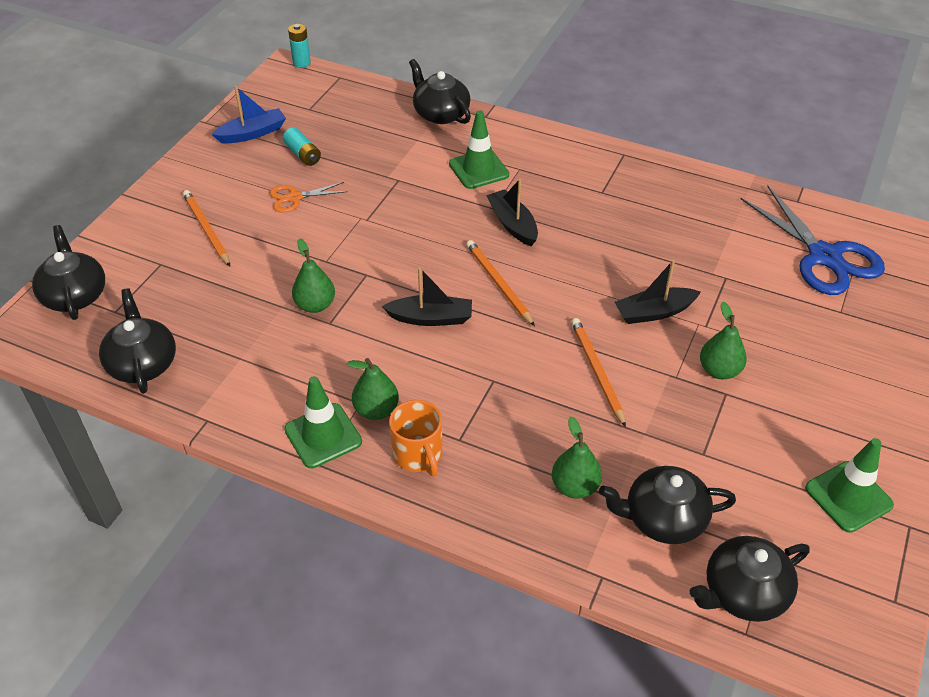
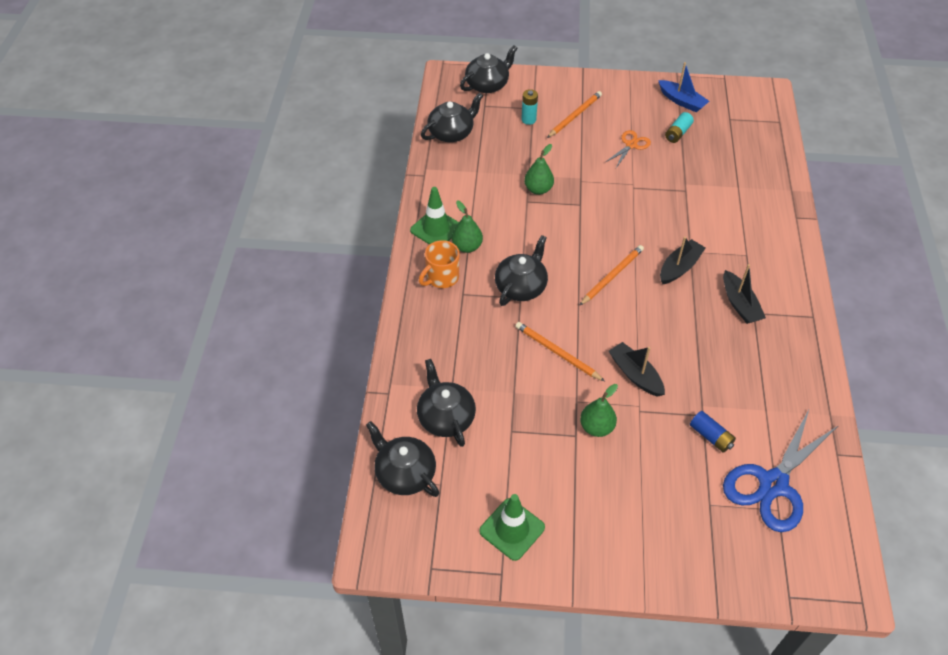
camera: 70 degrees right, 5 degrees up
(295, 198) = (631, 145): orange scissors -> orange scissors turned 75 degrees clockwise
(301, 63) = (780, 96): turquoise battery -> turquoise battery (528, 120)
(431, 318) = (558, 249): black boat -> black boat (739, 304)
(440, 114) = (779, 190): black teapot -> black teapot (521, 286)
(479, 169) = (728, 231): green traffic cone -> none
(575, 486) = (451, 363): green pear -> none
(597, 371) = (557, 352): orange pencil -> orange pencil turned 105 degrees counterclockwise
(755, 281) = (711, 436): none -> blue battery

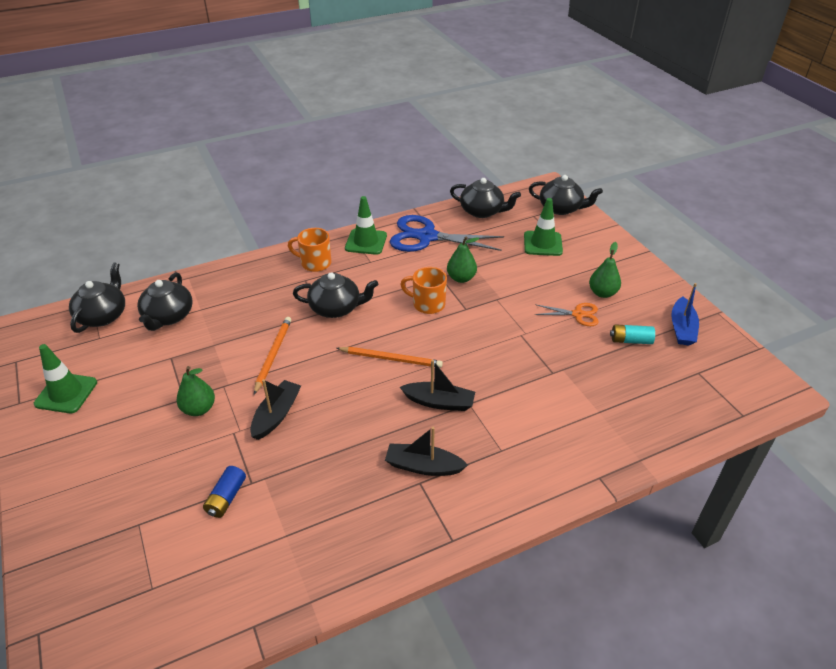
camera: 60 degrees right, 10 degrees down
(445, 417) = (168, 316): black teapot -> black teapot turned 150 degrees clockwise
(467, 246) = (359, 264): green pear -> green pear (602, 293)
(528, 120) = (542, 244): turquoise battery -> green traffic cone
(558, 225) = (427, 304): none -> orange mug
(575, 116) = (578, 267): orange pencil -> none
(739, 304) = (423, 466): black boat -> black boat turned 60 degrees clockwise
(773, 484) = (184, 573): blue scissors -> blue scissors (427, 237)

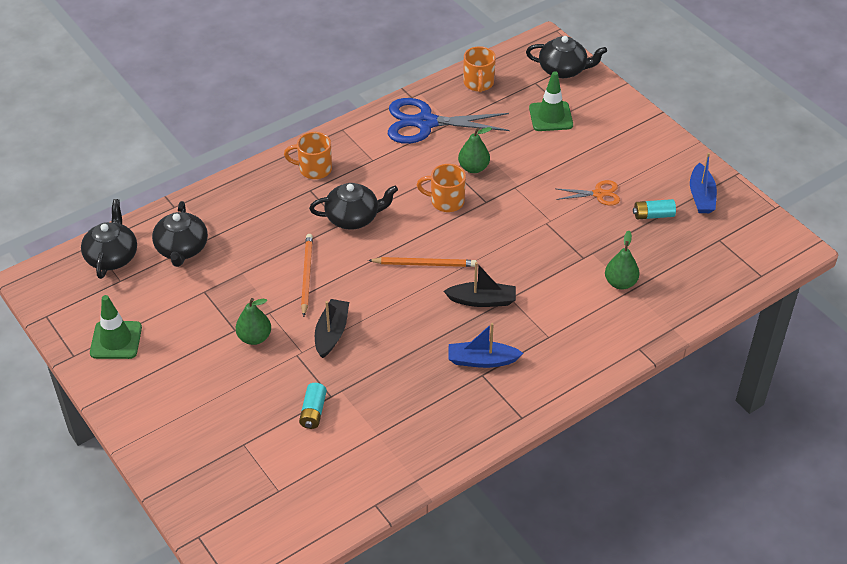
camera: 10 degrees left, 5 degrees up
(226, 498) = (313, 412): blue battery -> turquoise battery
(366, 242) = (361, 137): green traffic cone -> none
(423, 466) = (482, 360): black boat -> blue boat
(482, 211) = (478, 83): black teapot -> orange mug
(602, 293) = (620, 167): green pear -> green pear (620, 283)

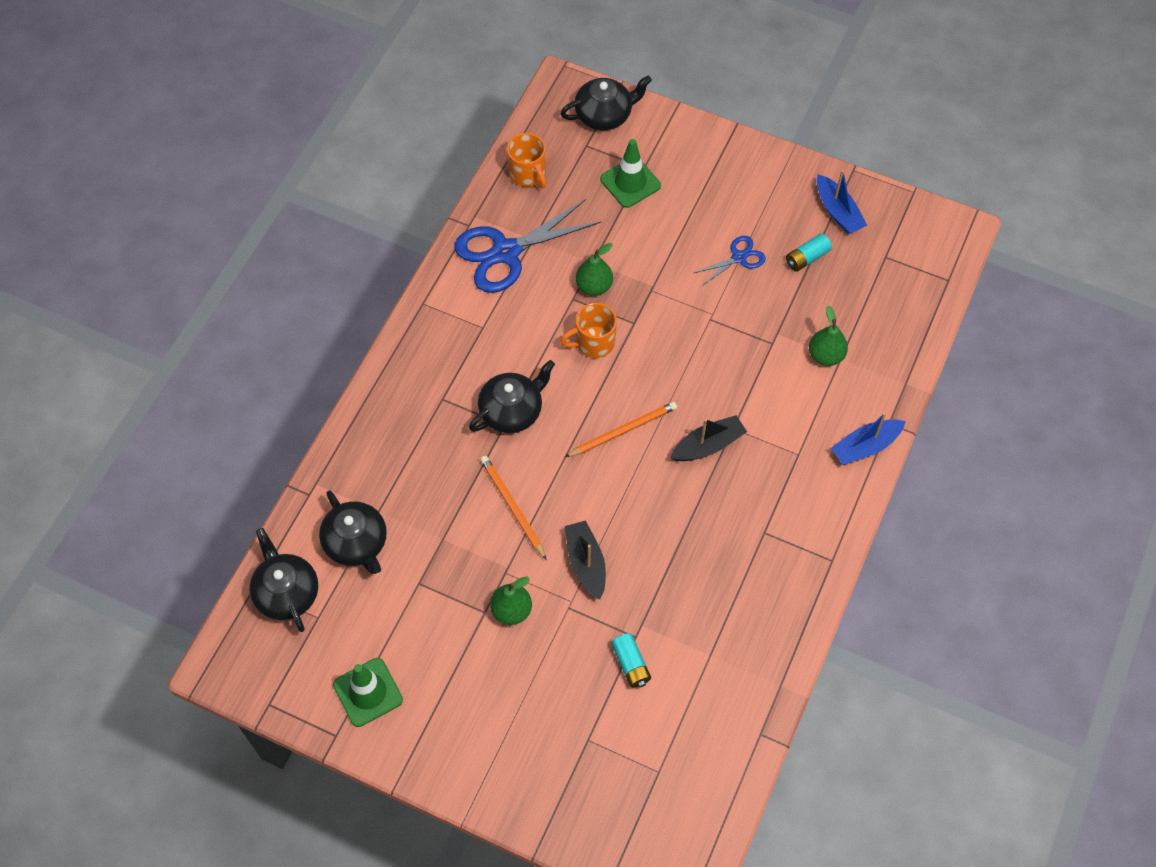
camera: 30 degrees left, 15 degrees up
(314, 169) = (428, 370): orange mug -> none
(482, 360) = (753, 516): blue boat -> blue boat (865, 446)
(599, 194) = (739, 257): orange scissors -> blue scissors

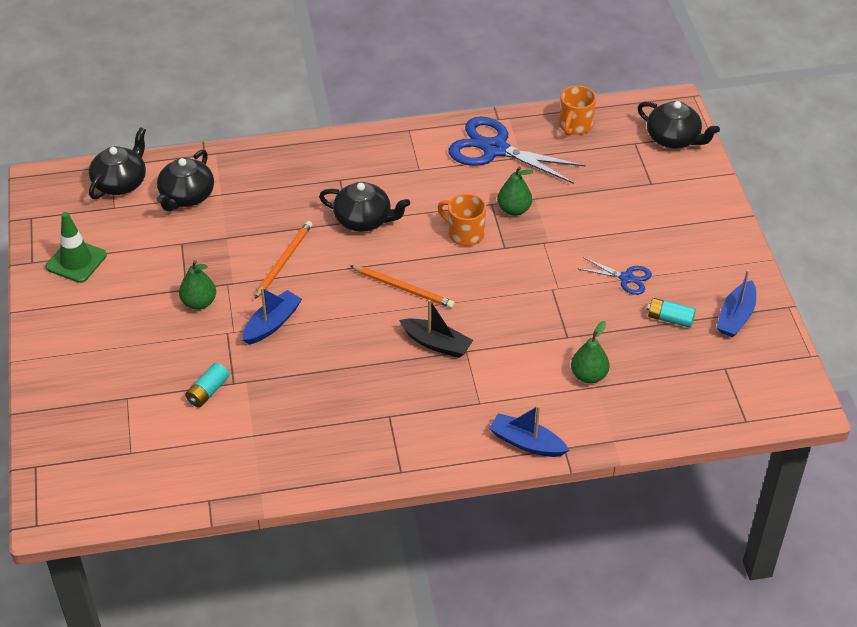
camera: 55 degrees right, 15 degrees down
(586, 563) = (272, 324): black boat -> blue boat
(630, 182) = (628, 183): green traffic cone -> none

